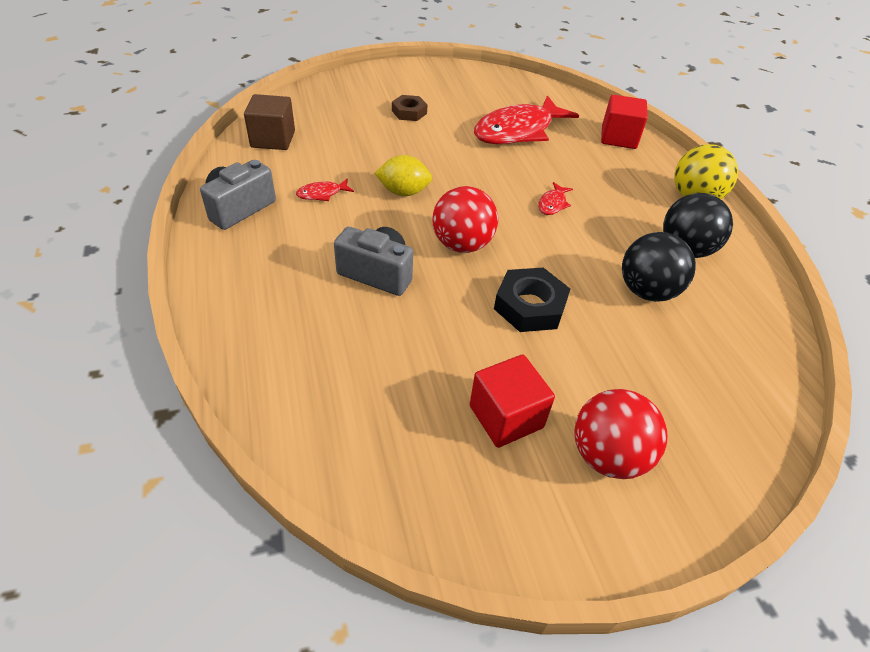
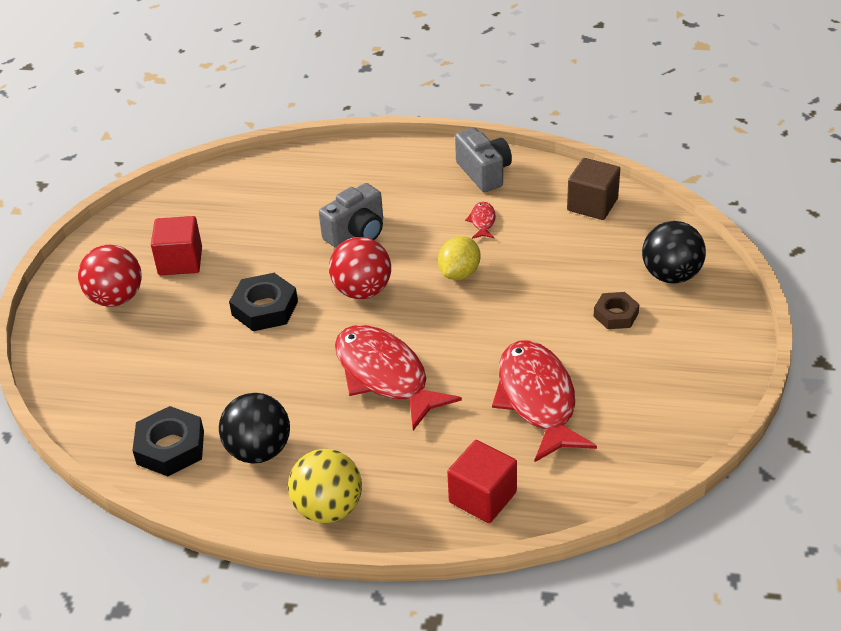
camera: 120 degrees right, 5 degrees down
(552, 204) = (385, 376): red fish -> red fish, size x2.43
(647, 291) = (229, 391): black ball -> black ball (671, 275)
(736, 306) = (170, 447): none -> black nut

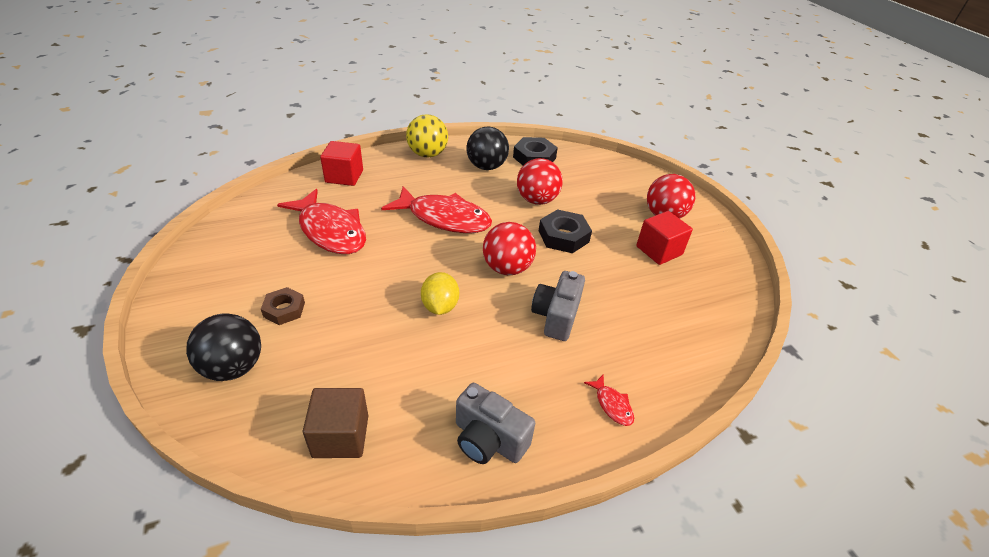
camera: 145 degrees right, 0 degrees up
(245, 368) = (537, 200): none -> red ball
(482, 221) = (451, 368): red fish -> red fish (612, 405)

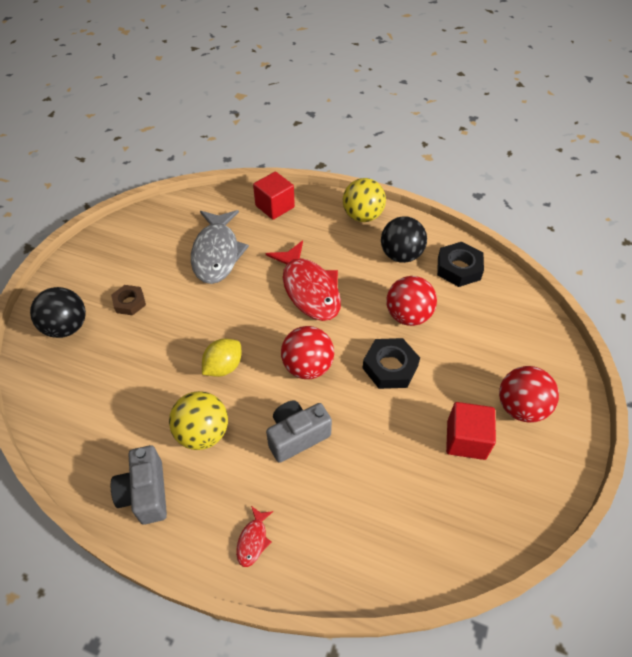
camera: 45 degrees right, 10 degrees up
(330, 231) = (217, 253): red fish -> grey fish
(340, 436) = (73, 419): brown cube -> none
(482, 362) = (203, 433): none -> yellow ball

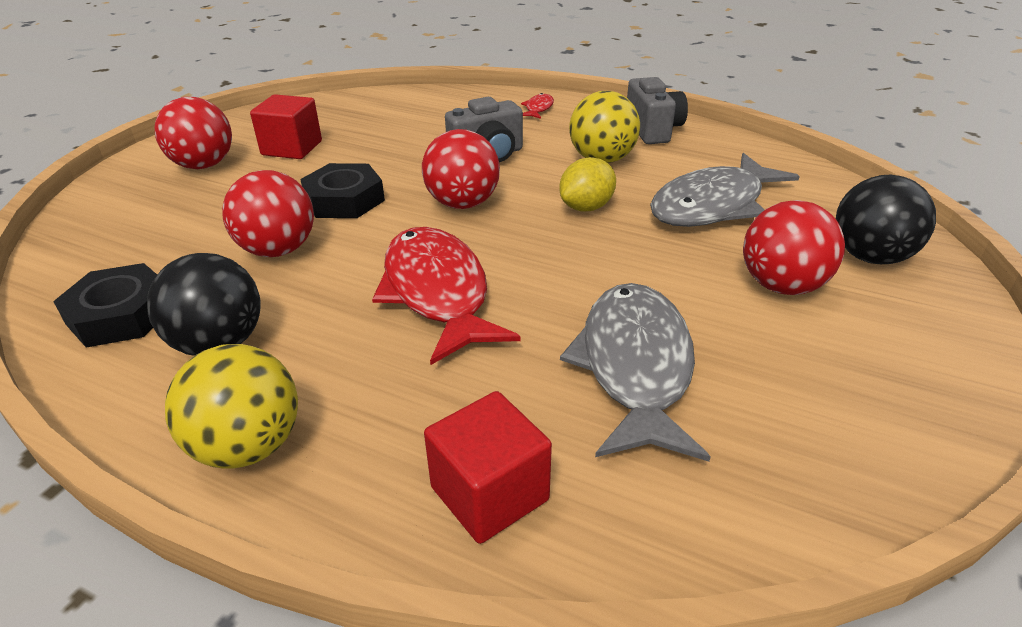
camera: 175 degrees left, 15 degrees down
(129, 303) = (781, 286): brown nut -> red ball
(137, 373) = (713, 205): none -> grey fish

